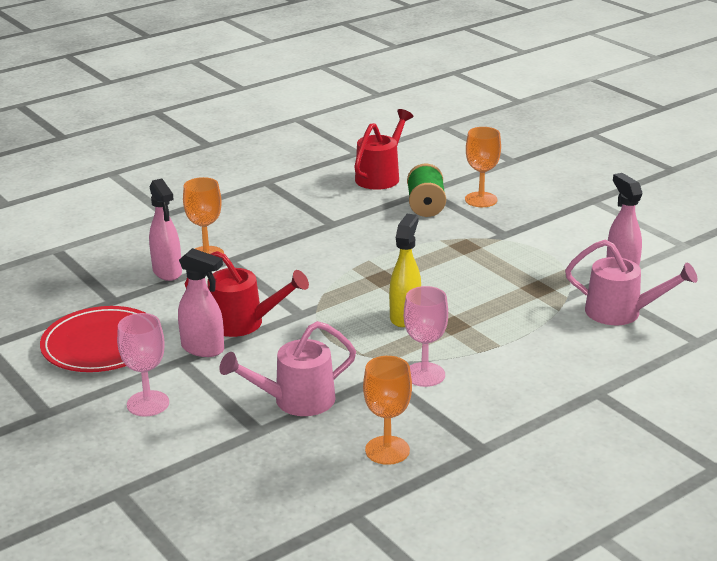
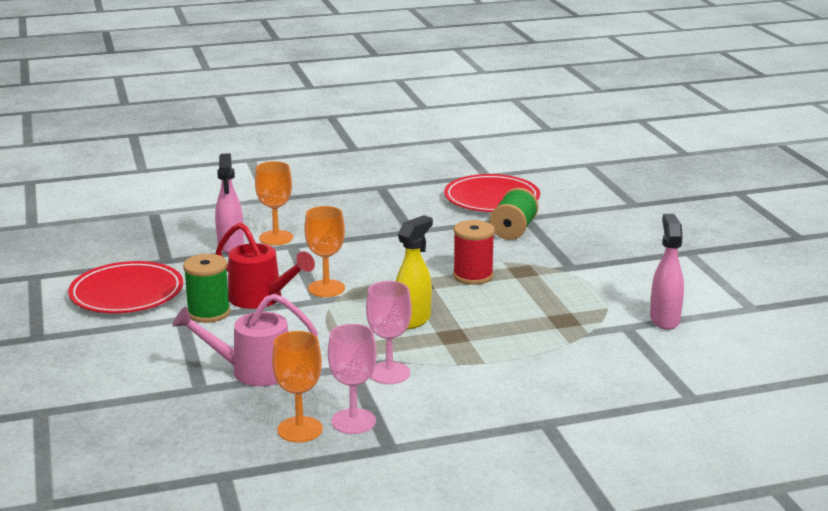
camera: 20 degrees right, 5 degrees down
(148, 403) = (125, 347): pink goblet -> pink goblet (353, 421)
(203, 349) = (209, 313): pink spray bottle -> green spool
(381, 176) = (491, 198): red watering can -> red plate
(424, 260) = (473, 276): none -> red spool
(481, 200) = (572, 233): orange goblet -> orange goblet (326, 288)
(622, 313) = (633, 357): pink watering can -> none

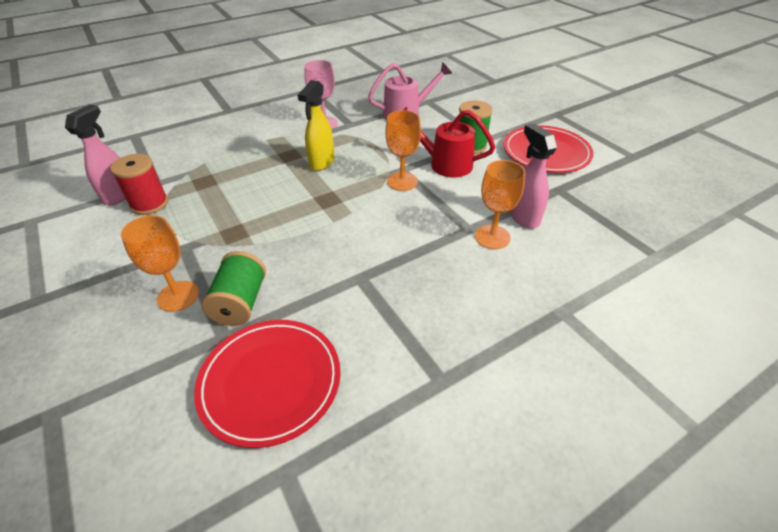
camera: 165 degrees right, 20 degrees up
(300, 429) = (359, 90): orange goblet -> orange goblet (178, 296)
(353, 421) = (334, 97): pink goblet -> none
(473, 276) = (281, 217): red spool -> red spool (149, 204)
(664, 319) = (119, 195): pink spray bottle -> pink spray bottle turned 150 degrees counterclockwise

